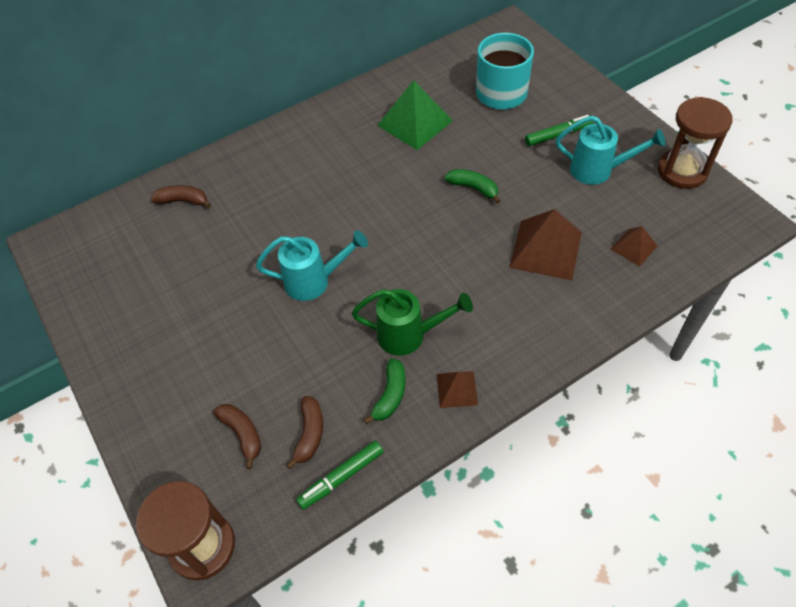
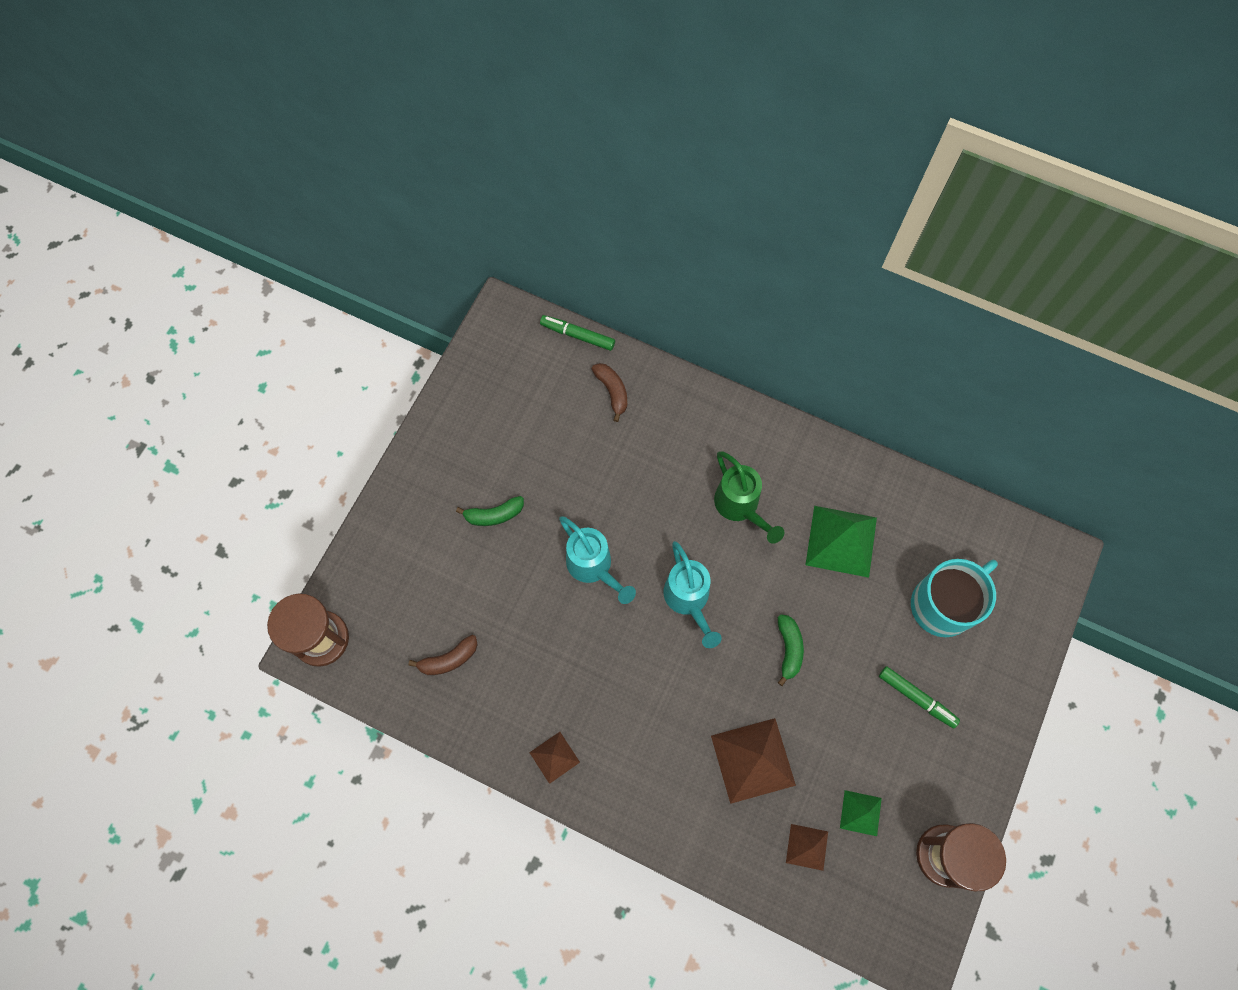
camera: 55 degrees right, 15 degrees up
(242, 434) = (421, 606): brown banana -> none
(341, 477) = (426, 708): green marker -> green marker (577, 335)
(390, 395) = (518, 704): green banana -> green banana (494, 515)
(409, 335) = (585, 685): green watering can -> green watering can (740, 507)
(598, 170) = (890, 764): turquoise watering can -> turquoise watering can (688, 600)
(625, 203) = (860, 813): none -> green pyramid

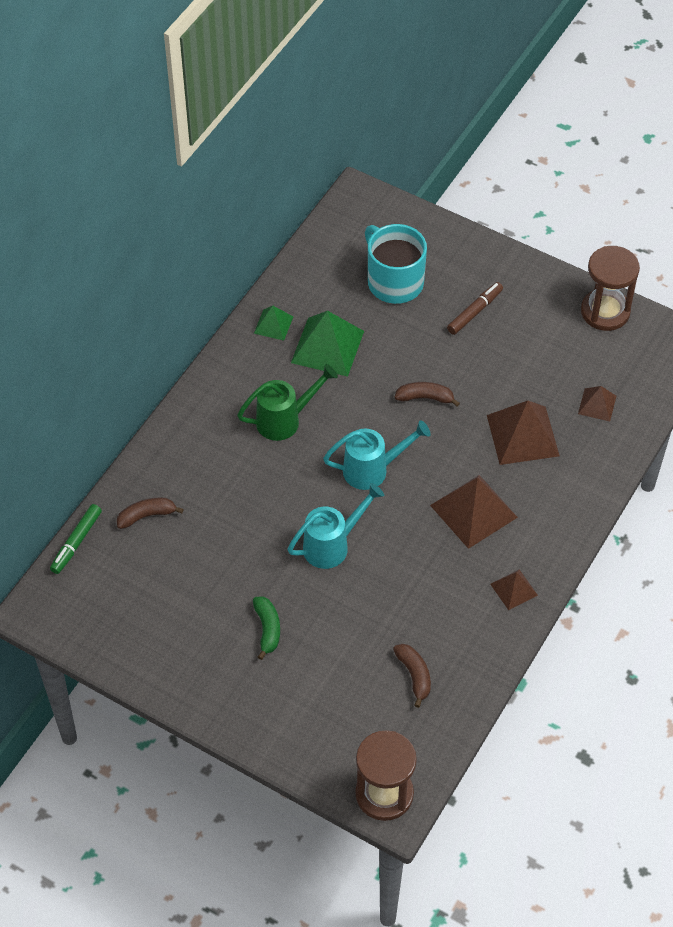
camera: 85 degrees left, 15 degrees down
(648, 709) = (473, 511): none -> brown pyramid
(789, 649) = (425, 398): green banana -> brown banana
(860, 813) = (570, 364): green pyramid -> green pyramid (273, 324)
(916, 698) = (475, 312): green marker -> brown marker

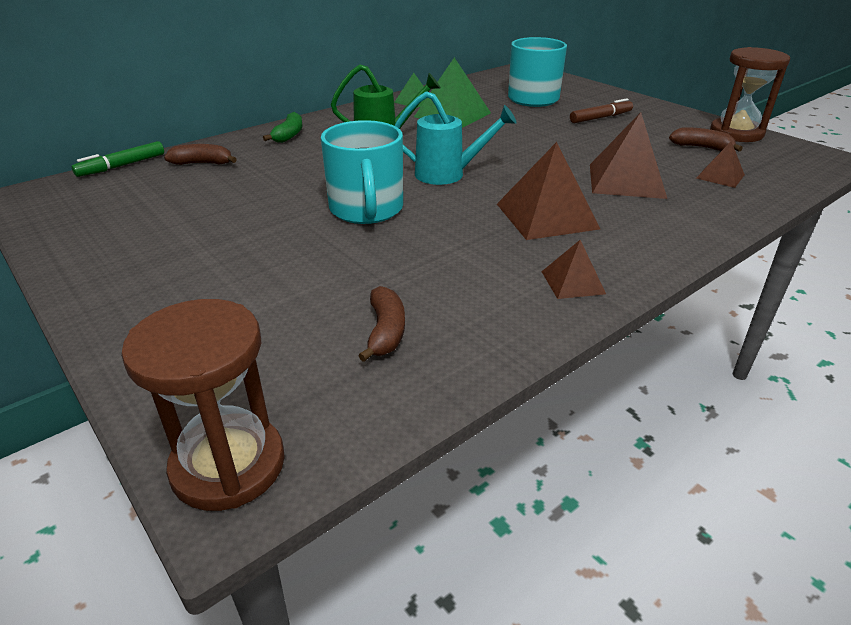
camera: 20 degrees right, 20 degrees down
(267, 629) = (236, 252): green banana -> green banana (289, 135)
(332, 545) = (366, 210): turquoise watering can -> turquoise mug
(425, 398) = (529, 147): brown banana -> brown banana (701, 147)

